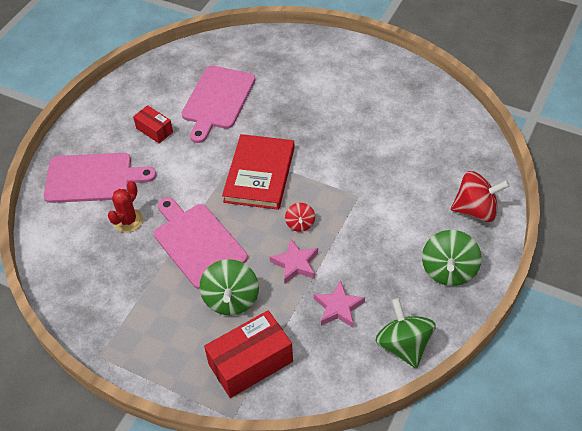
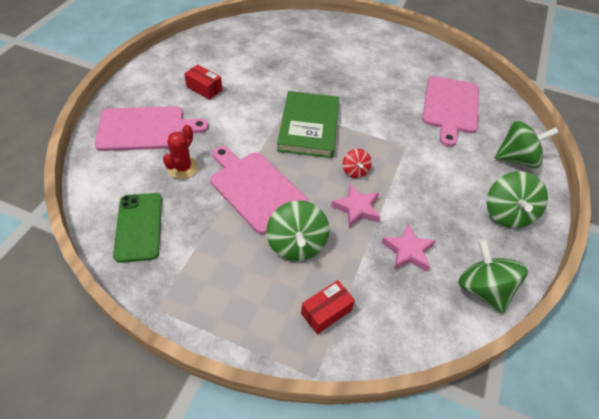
camera: 10 degrees left, 0 degrees up
(85, 280) = (139, 227): none -> green phone
(217, 100) = (261, 65): pink cutting board -> pink cutting board (450, 107)
(250, 363) = (326, 312): red box -> red box, size x0.56
(259, 174) = (309, 127): red book -> green book
(476, 210) = (516, 159): red spinning top -> green spinning top

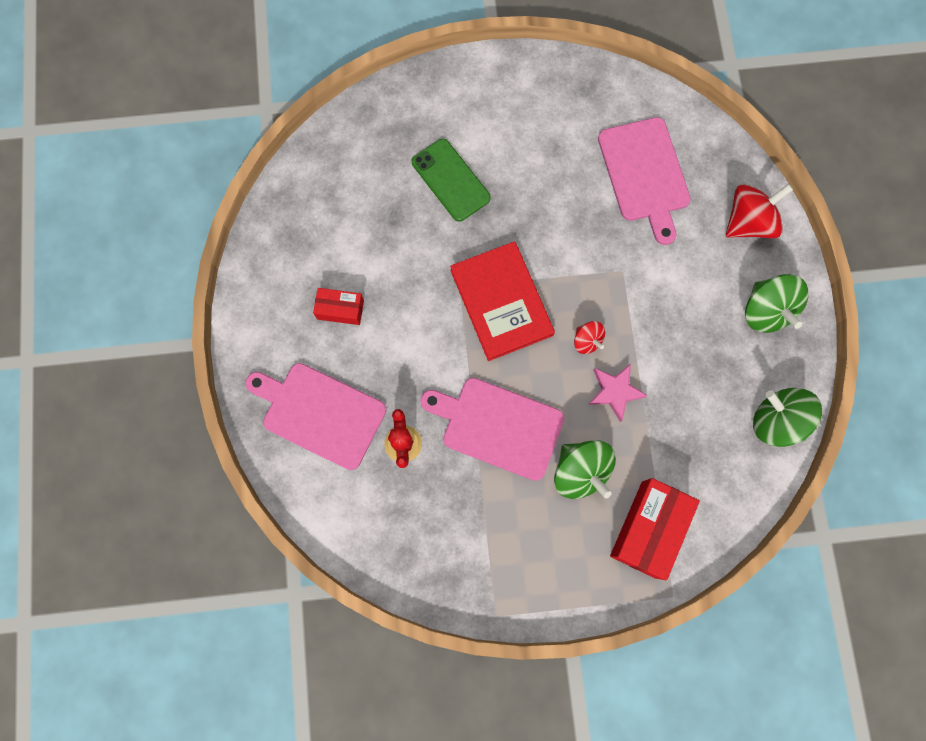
camera: 25 degrees left, 25 degrees up
(139, 227) = (413, 542): green phone -> green phone (451, 180)
(145, 129) = (320, 413): pink cutting board -> pink cutting board turned 120 degrees counterclockwise
(309, 127) = (501, 302): green book -> red book
(326, 312) = (648, 529): red box -> red box, size x1.80
(408, 251) = (690, 417): pink star -> none
(516, 159) = (748, 222): green spinning top -> red spinning top

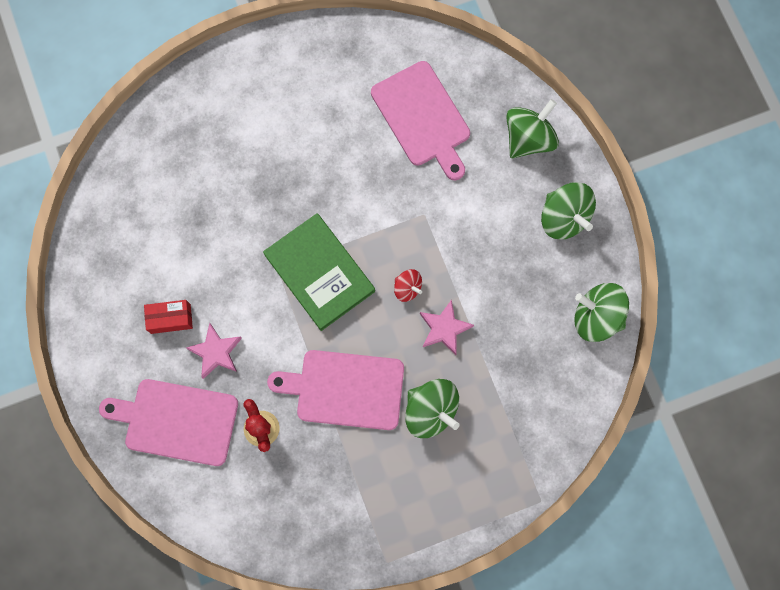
camera: 15 degrees left, 0 degrees up
(377, 355) = (216, 352): none -> pink star
(451, 180) = (243, 169): green phone -> none
(501, 302) = (319, 273): red book -> green book
(648, 529) = (505, 446): red box -> none
(748, 222) = (528, 139): red spinning top -> green spinning top

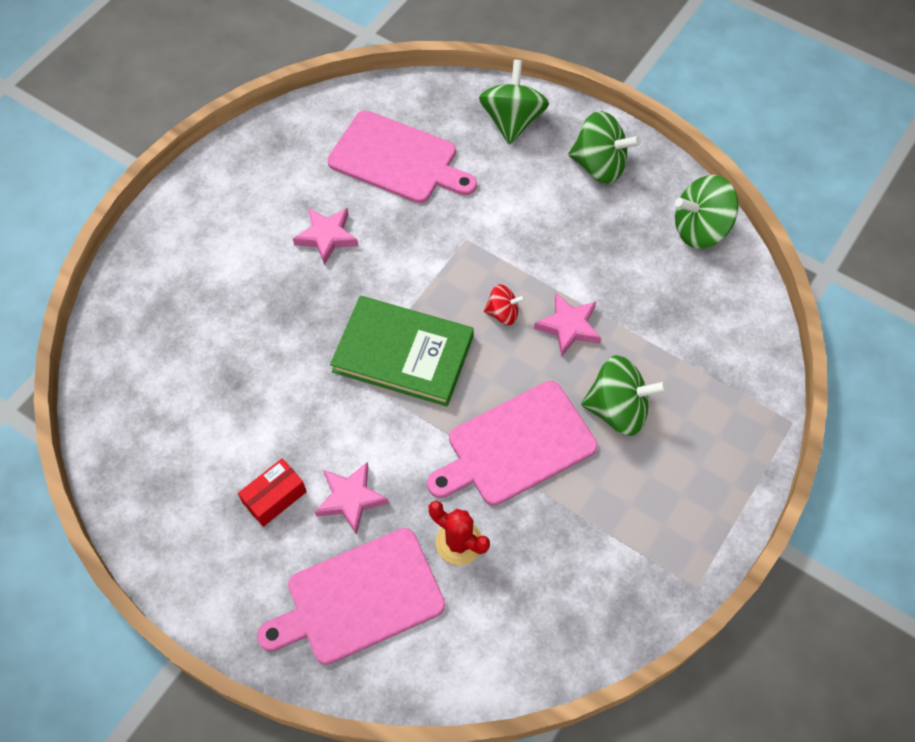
camera: 35 degrees left, 15 degrees down
(330, 149) = (327, 237): none -> pink star

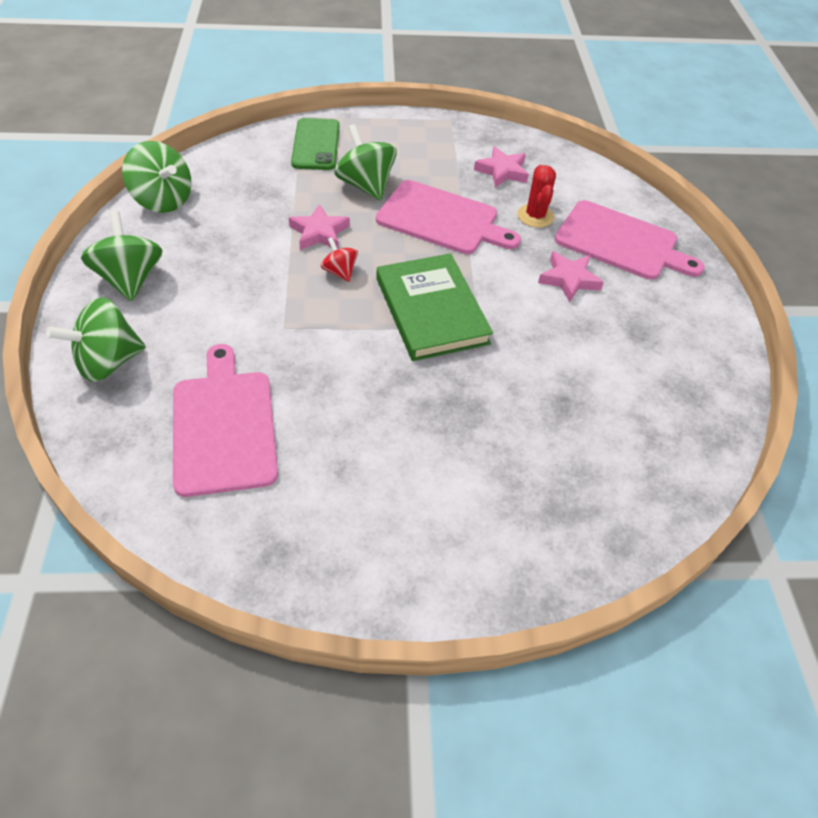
camera: 130 degrees left, 10 degrees down
(274, 497) = (615, 319): red box -> none
(327, 237) = (364, 427): pink star -> pink star (502, 171)
(723, 404) = (316, 145): none -> green phone

